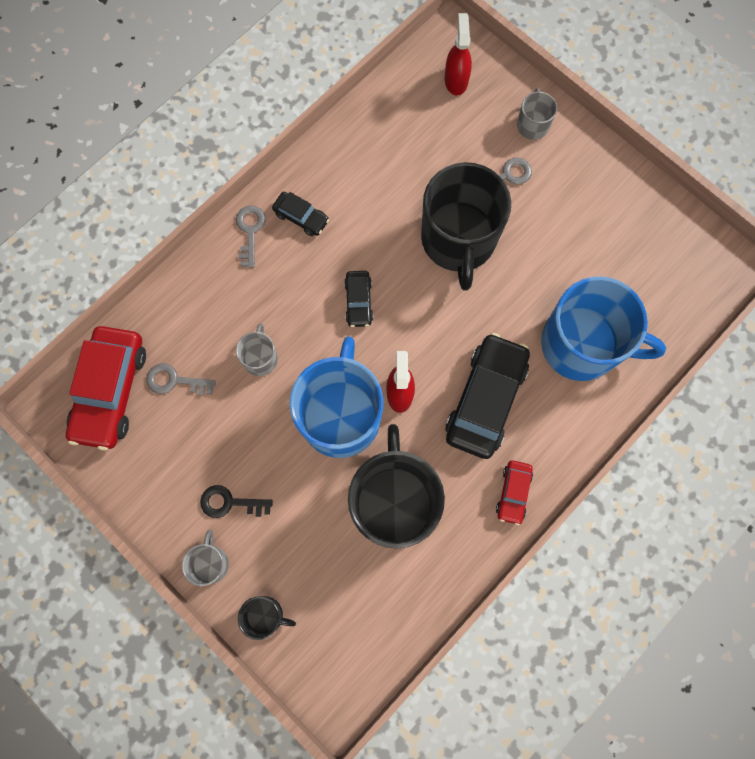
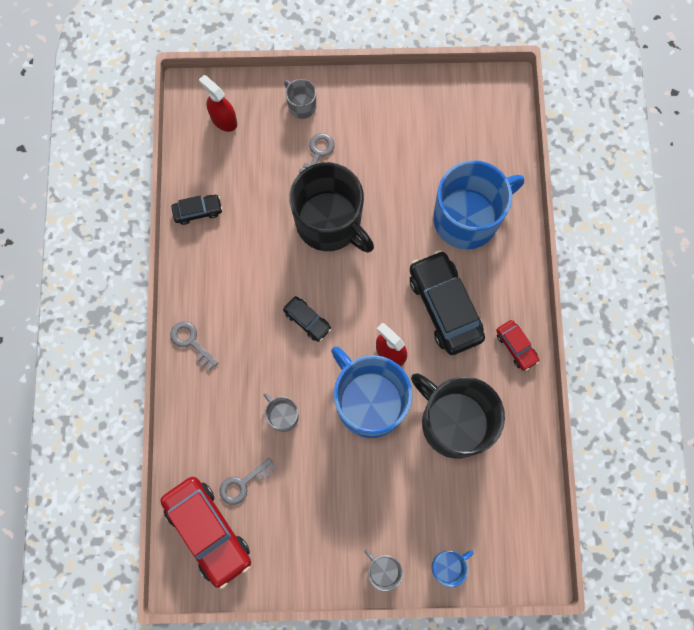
camera: 45 degrees left, 0 degrees up
(230, 503) = (357, 522): black key -> none
(265, 615) = (448, 566): black mug -> blue mug
(301, 217) = (215, 301): black car -> black car (198, 211)

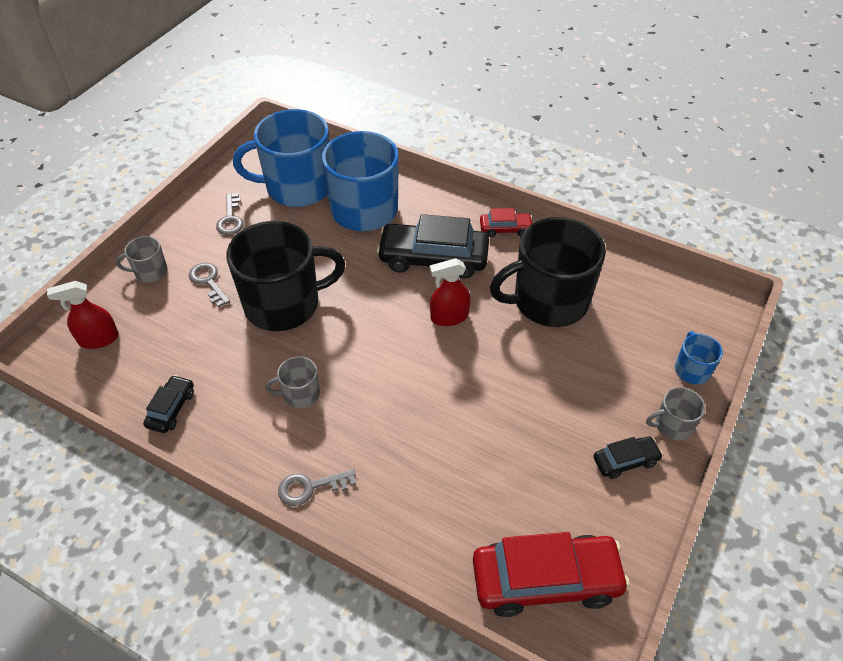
camera: 60 degrees left, 25 degrees down
(243, 484) = (508, 514): grey key -> grey key (230, 218)
(282, 416) = (454, 437): grey mug -> grey mug (300, 394)
(307, 320) = (368, 368): black car -> black car (625, 461)
(369, 402) = (487, 356): blue mug -> blue mug (297, 187)

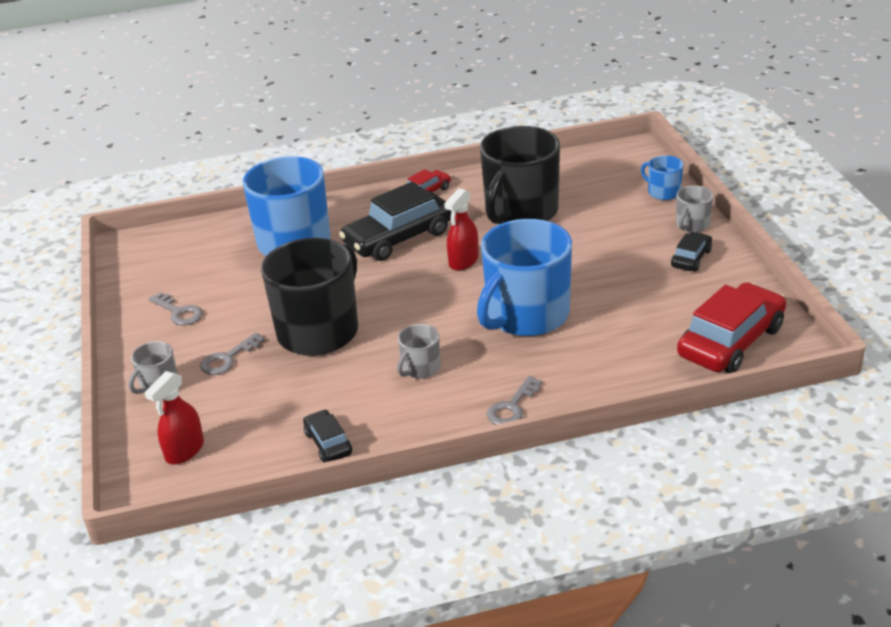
camera: 40 degrees left, 15 degrees down
(208, 282) = (228, 358): grey key -> grey key turned 60 degrees counterclockwise
(297, 187) = (208, 261): blue mug -> blue mug (526, 315)

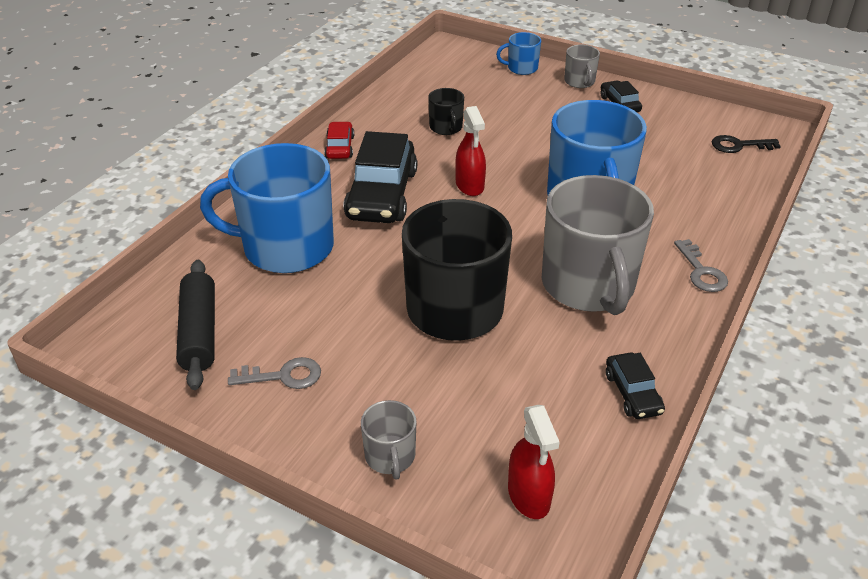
camera: 50 degrees left, 5 degrees up
(179, 265) = (199, 332): none -> black rolling pin
(228, 358) = (414, 385): grey key -> none
(328, 443) = (632, 393): black car -> black car turned 120 degrees counterclockwise
(420, 368) = (588, 285): grey mug -> grey mug, size x2.25
(520, 212) = (446, 127): black mug -> black mug, size x0.44
(731, 341) = (739, 145): red car -> black key

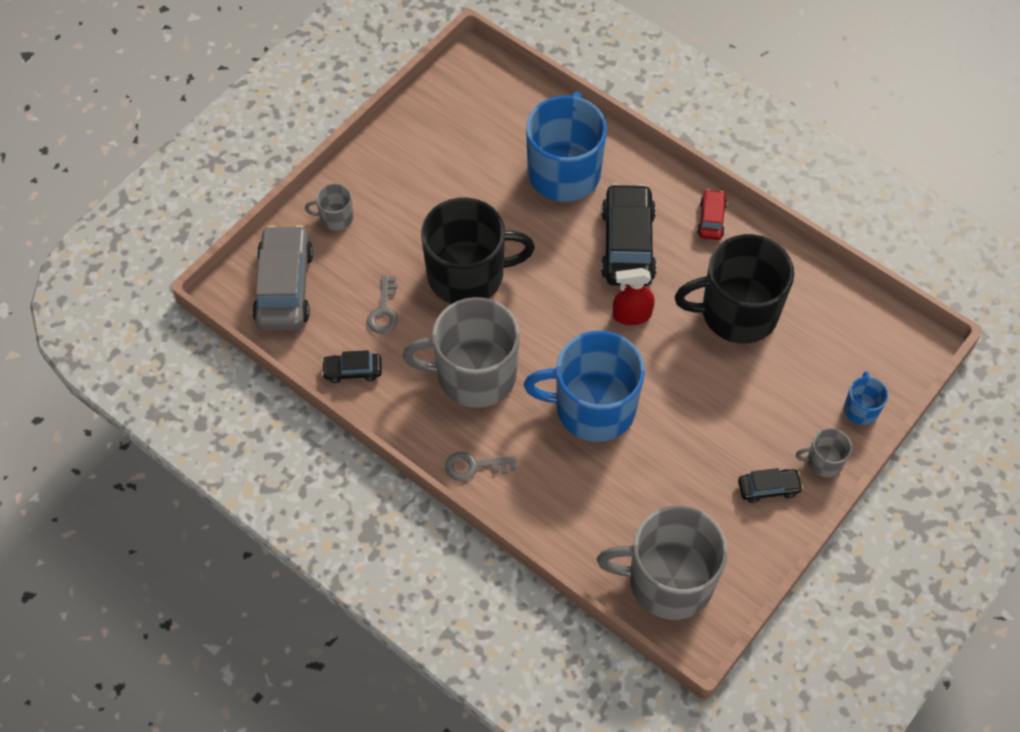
camera: 100 degrees right, 20 degrees up
(199, 332) = (476, 117): black rolling pin -> none
(283, 376) = (421, 164): grey key -> grey key (384, 310)
(340, 147) = (711, 219): red car -> red car turned 90 degrees counterclockwise
(381, 194) = (628, 244): black car -> black car turned 75 degrees clockwise
(446, 127) = (737, 312): black mug -> black mug, size x2.25
(529, 496) = (285, 287): red spray bottle -> grey car
(739, 145) = (668, 580): black key -> grey mug

